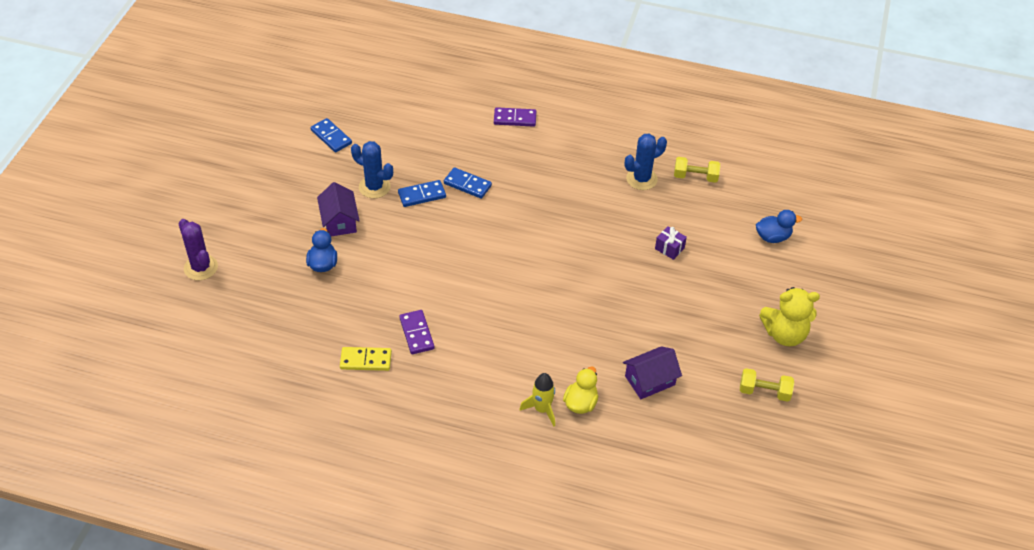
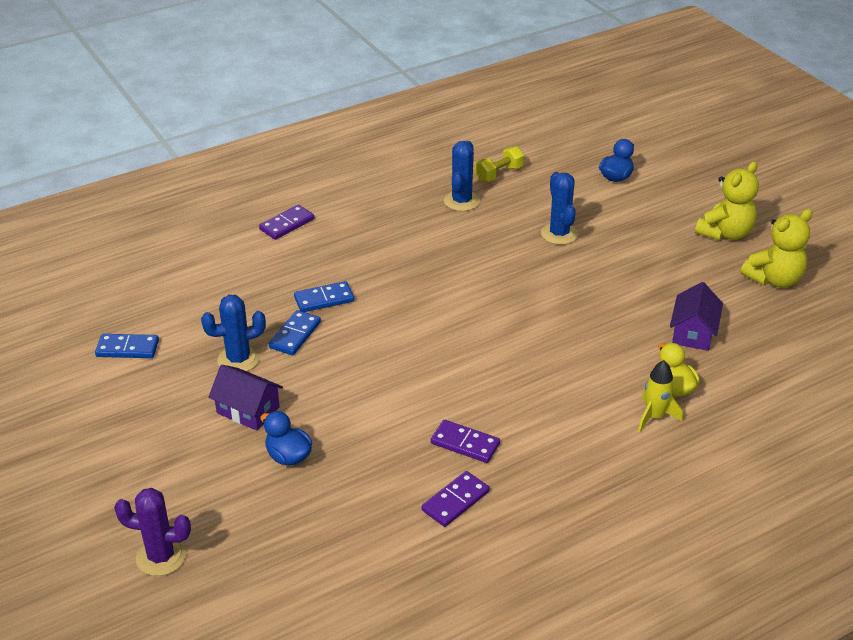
camera: 45 degrees left, 10 degrees down
(366, 360) = (455, 501): yellow domino -> purple domino
(669, 248) = (559, 234): purple gift -> blue cactus
(764, 392) = (774, 279): yellow dumbbell -> yellow teddy bear

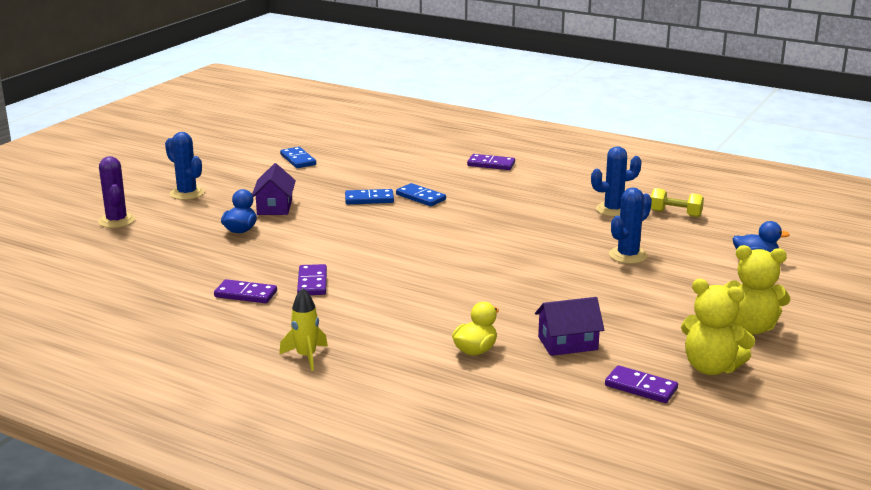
camera: 60 degrees right, 15 degrees down
(238, 359) = (323, 190): blue cactus -> blue cactus (187, 193)
(654, 417) = (426, 350): yellow rocket -> yellow rocket (306, 356)
(785, 326) = (640, 387): none -> purple domino

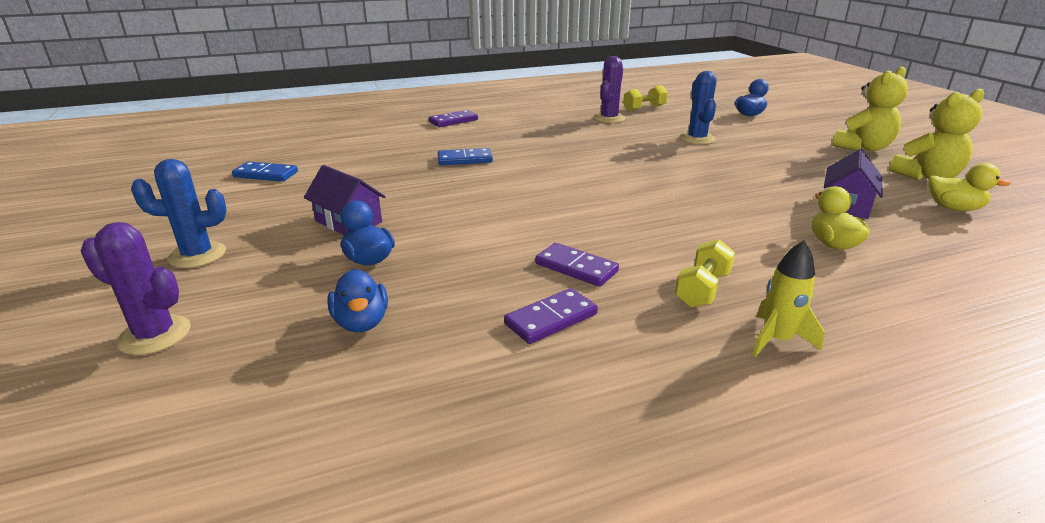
camera: 50 degrees left, 5 degrees up
(182, 254) = (361, 322): none -> blue duck
(338, 323) = (702, 289): none -> yellow dumbbell
(369, 199) = (426, 178): blue domino -> none
(613, 210) = (609, 118): blue cactus -> purple cactus
(640, 387) = (953, 208): purple domino -> yellow duck

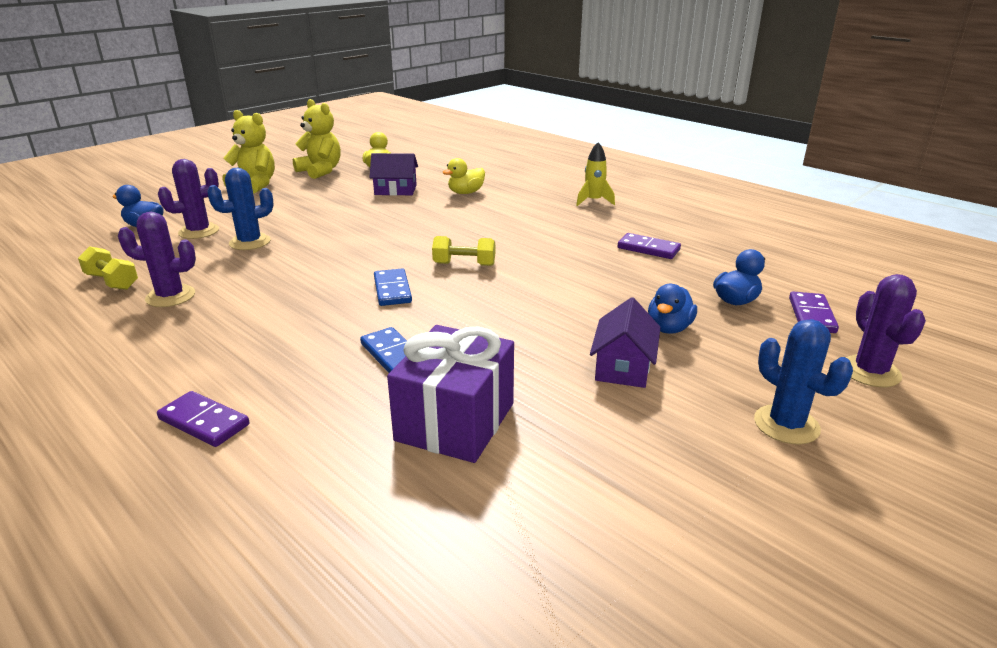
camera: 115 degrees left, 0 degrees up
(266, 174) = (573, 512): blue domino -> blue domino (392, 290)
(373, 164) = (455, 422): none -> purple gift
(576, 268) = (581, 252): purple domino -> purple domino (812, 315)
(702, 289) = (563, 218): yellow dumbbell -> yellow dumbbell (464, 264)
(730, 127) = (199, 231): none -> purple cactus

